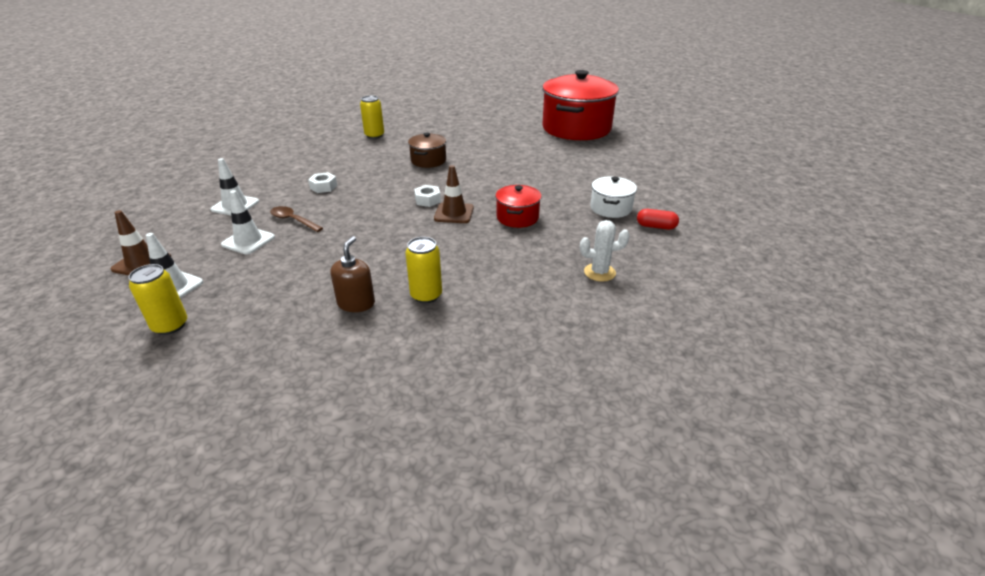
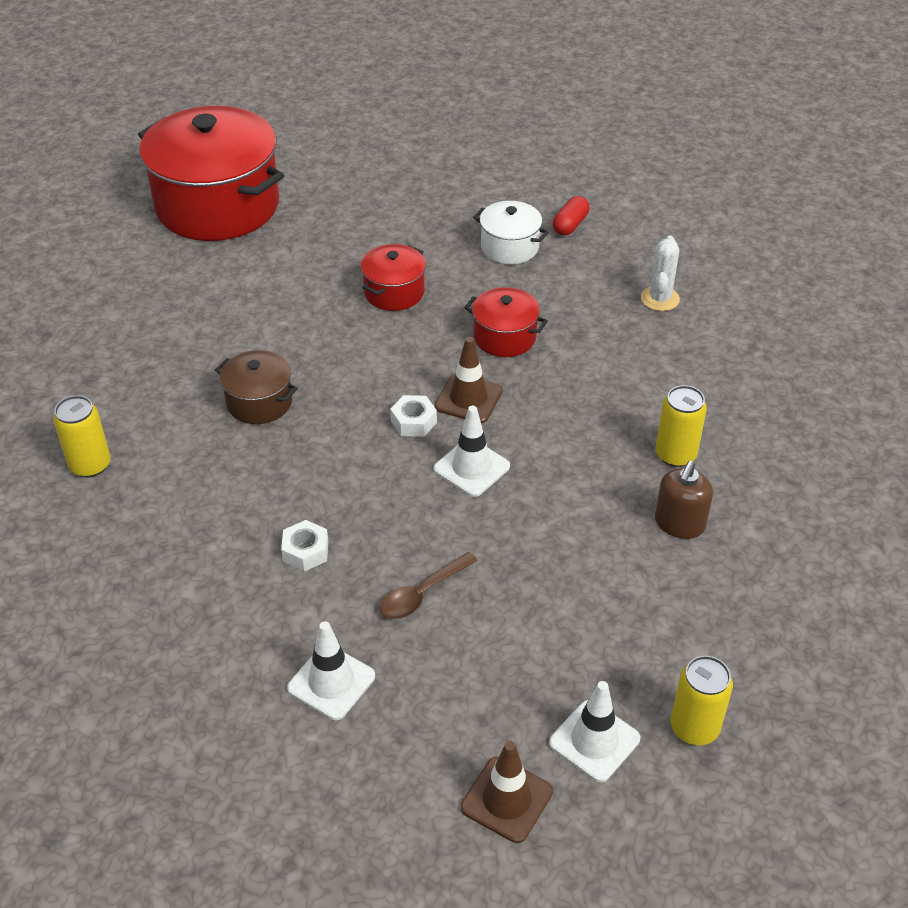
camera: 75 degrees left, 10 degrees up
(248, 241) = (475, 652): white traffic cone -> white traffic cone (471, 468)
(356, 303) = (679, 523): brown soap dispenser -> brown soap dispenser turned 90 degrees counterclockwise
(537, 180) = (394, 292): none -> red pot

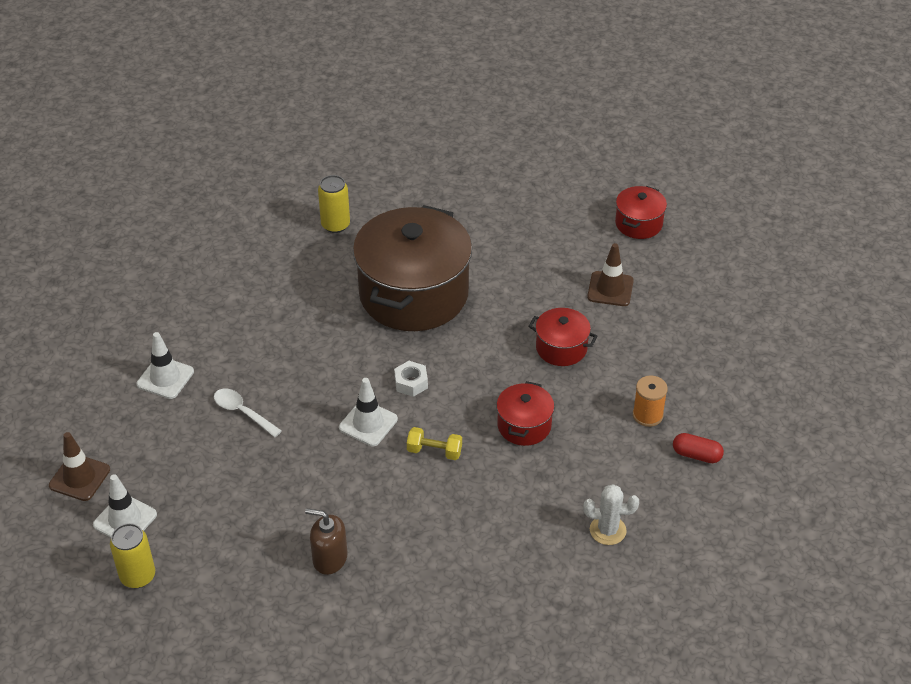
camera: 80 degrees right, 0 degrees up
(218, 206) = (638, 224): red pot -> red pot, size x0.45
(259, 402) = (413, 294): brown pot -> brown pot, size x2.20
(305, 551) = (273, 346): white nut -> none
(422, 594) = (242, 412): brown spoon -> white spoon
(468, 399) = (444, 412): brown traffic cone -> brown traffic cone (610, 289)
(509, 247) = (647, 415): white pot -> orange spool
(528, 414) = (434, 451): none -> yellow dumbbell
(675, 455) = (406, 552): yellow can -> none

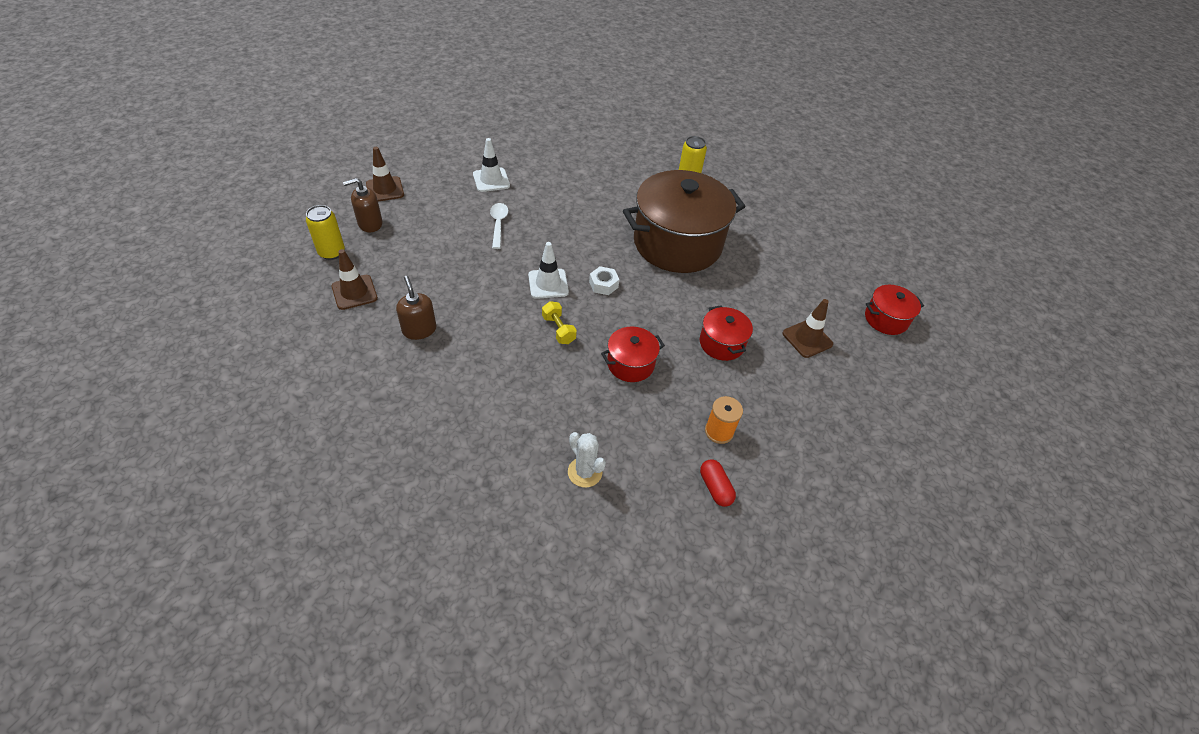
camera: 45 degrees right, 5 degrees up
(125, 520) = (370, 223): white traffic cone -> brown soap dispenser
(222, 586) = (354, 292): none -> brown traffic cone

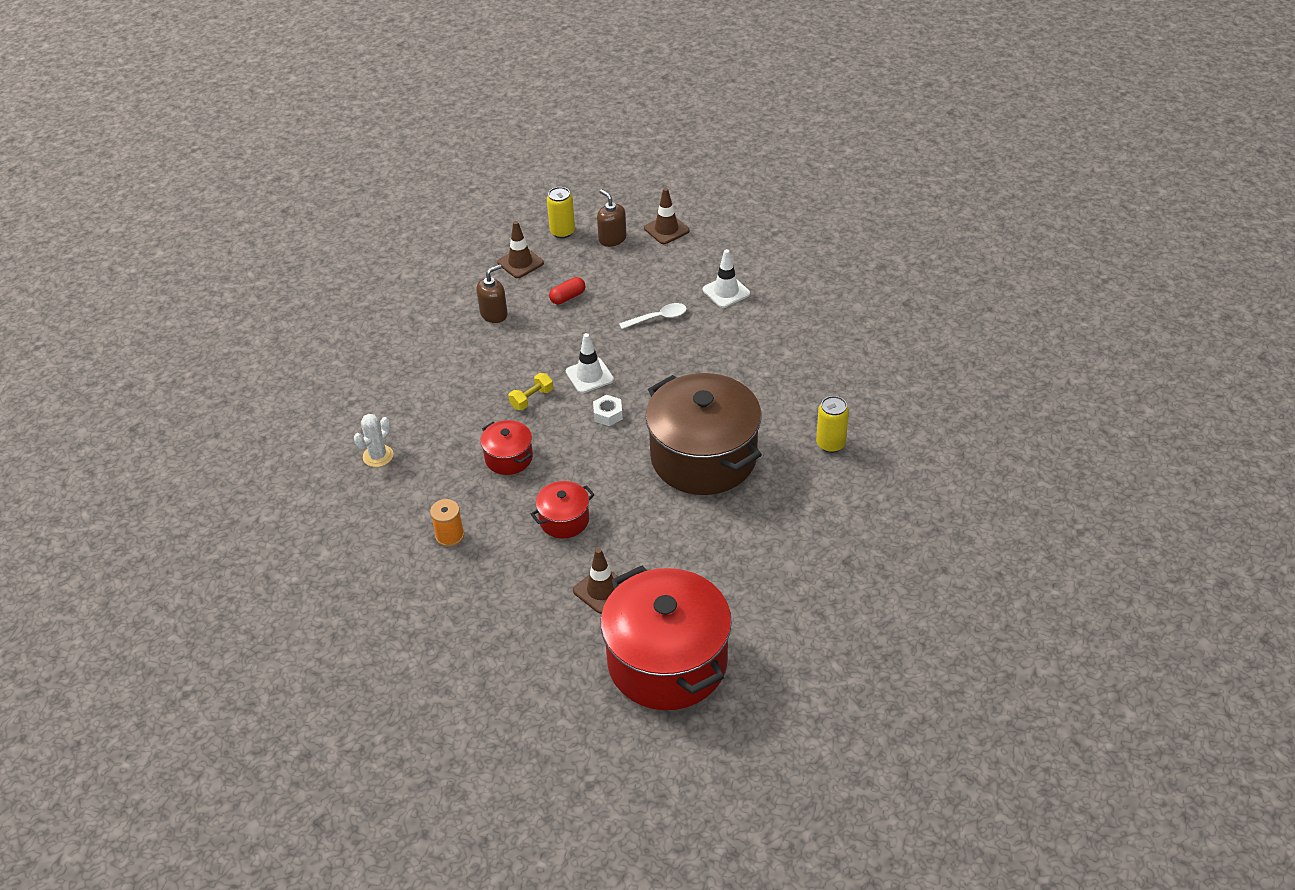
camera: 80 degrees right, 5 degrees down
(715, 488) = (387, 543): red capsule -> red capsule (568, 297)
(886, 319) = (667, 662): red pot -> red pot, size x2.20

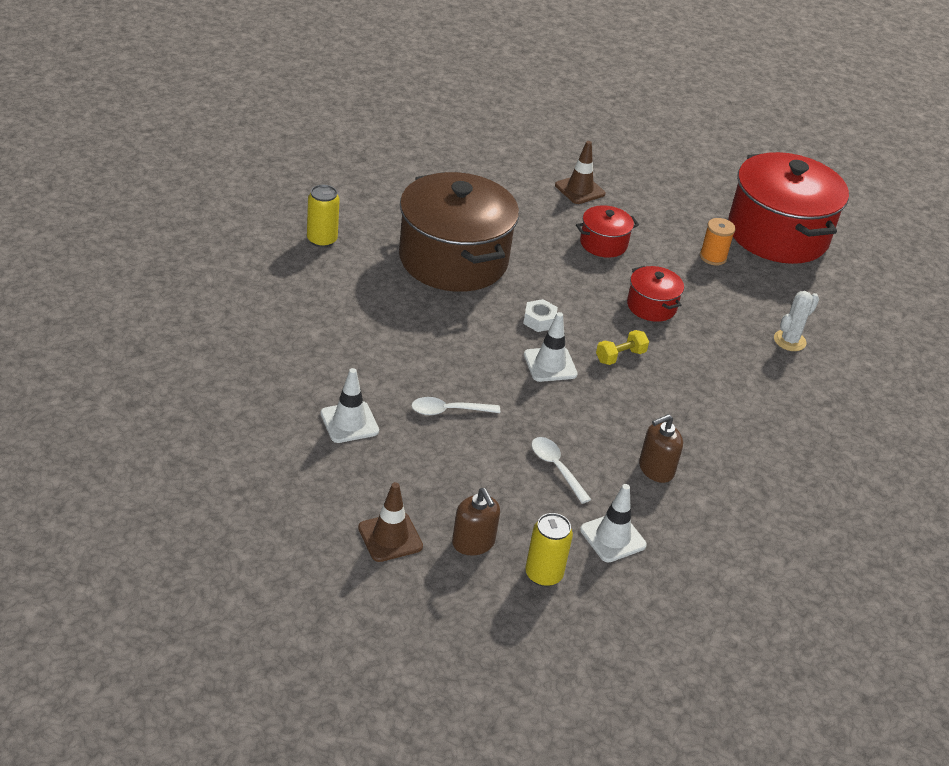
camera: 175 degrees left, 5 degrees down
(520, 263) = (613, 537): brown traffic cone -> white traffic cone
(568, 297) = (556, 468): red capsule -> white spoon
(667, 662) = (538, 138): red pot -> red pot (777, 234)

